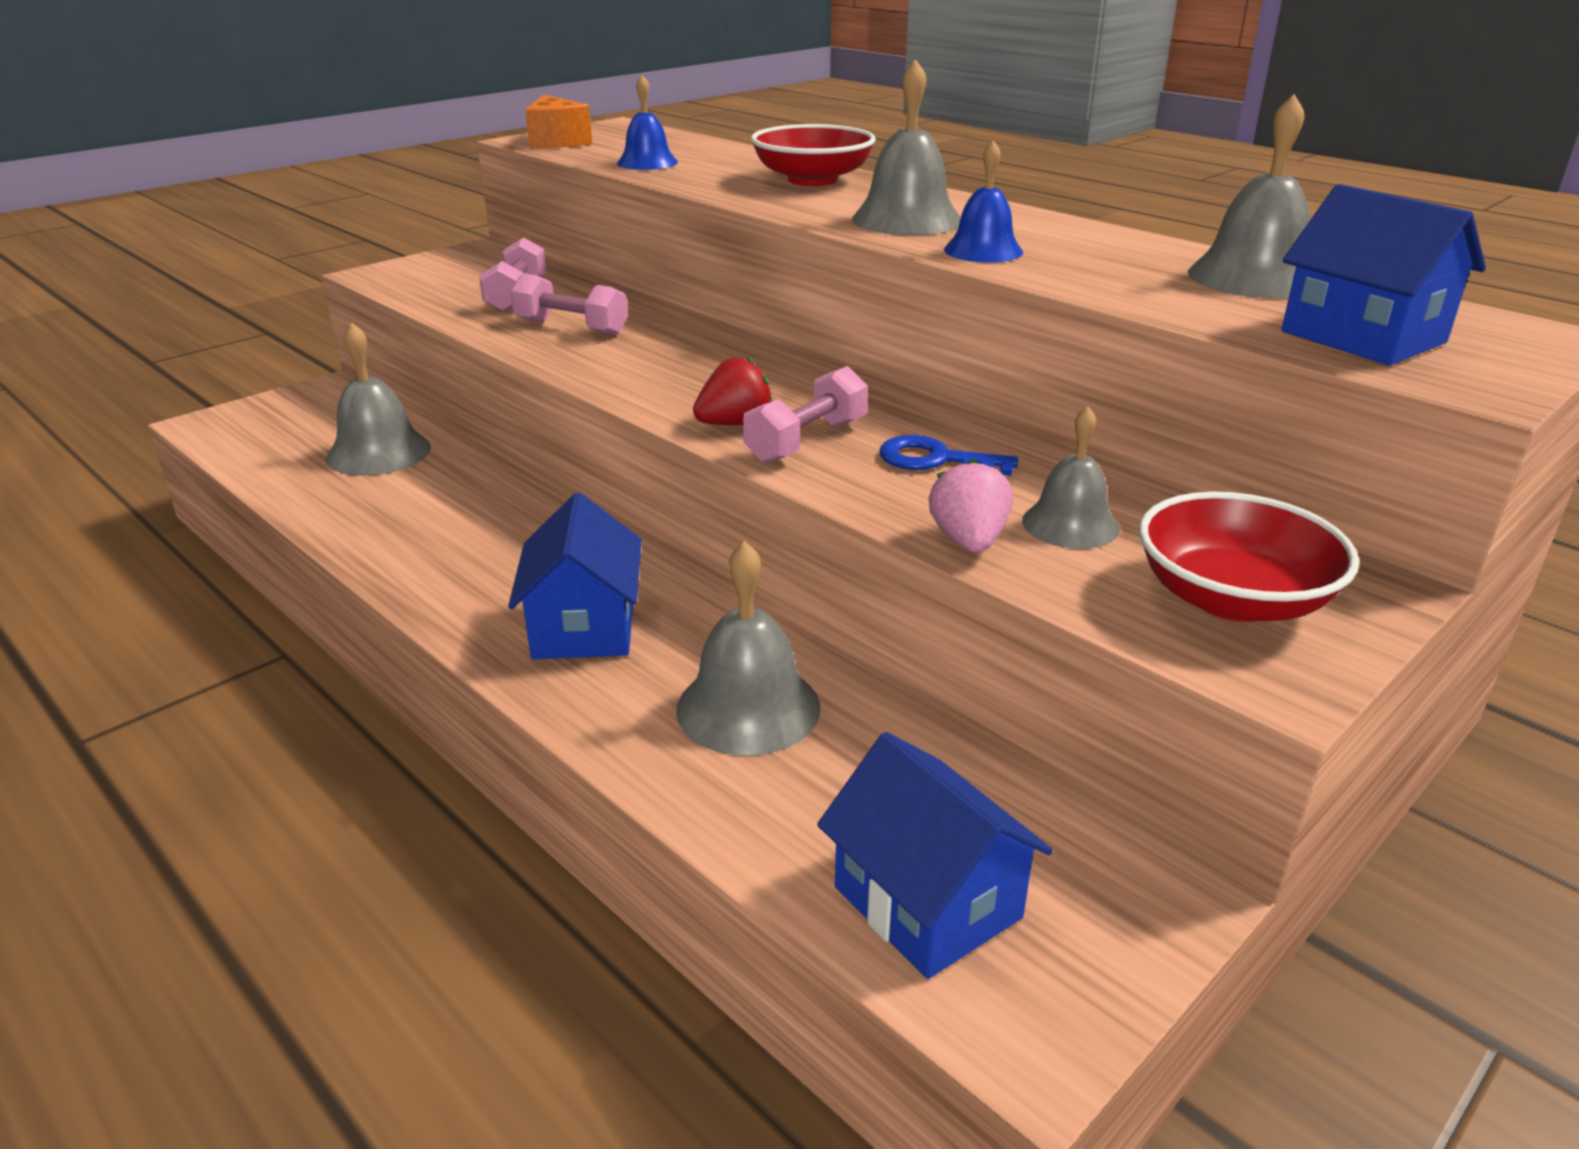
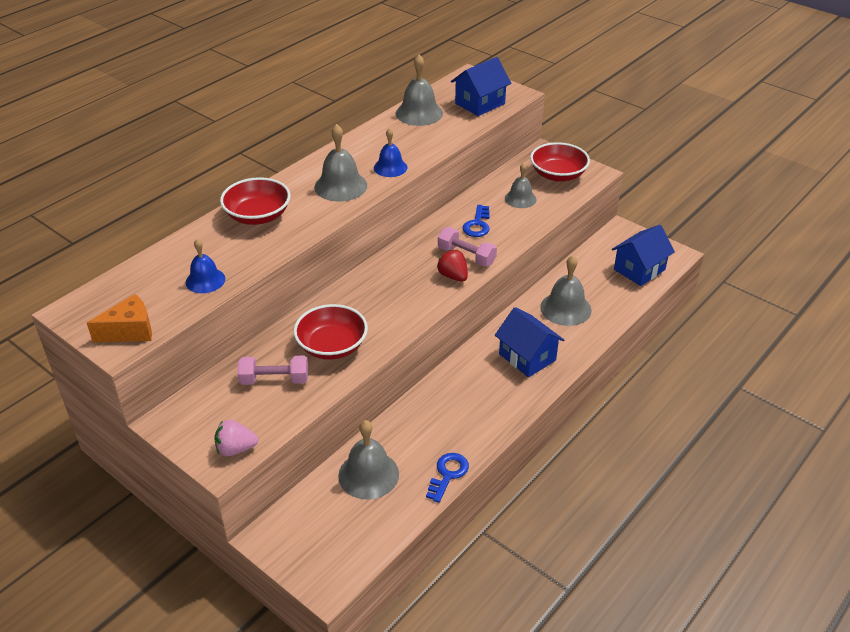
camera: 95 degrees left, 10 degrees up
(323, 516) = (448, 474): none -> blue key
(571, 327) = (332, 346): pink dumbbell -> red bowl
(584, 627) = (527, 357): blue house -> blue house turned 60 degrees clockwise
(968, 541) = (537, 219): pink strawberry -> pink strawberry (236, 449)

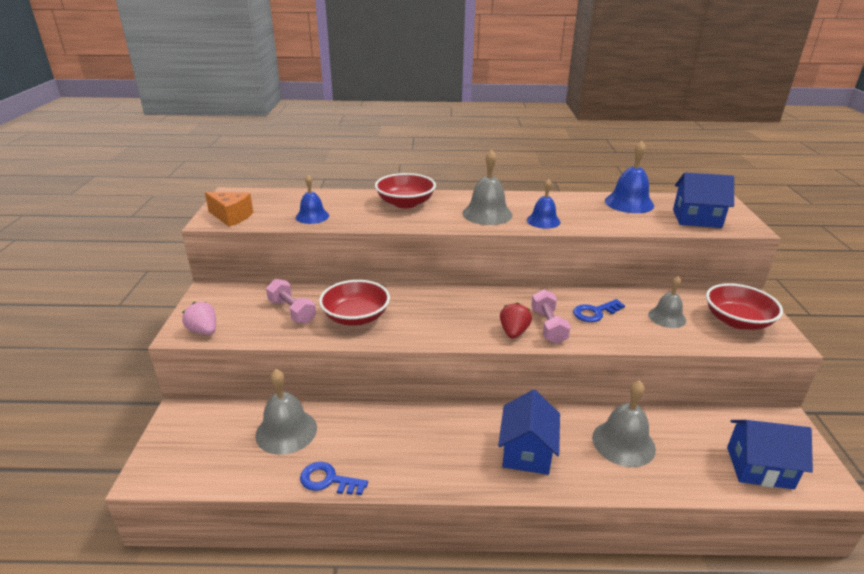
camera: 50 degrees right, 10 degrees down
(419, 113) = (629, 203): grey bell -> blue bell
(448, 474) = (328, 480): blue key -> blue key turned 150 degrees counterclockwise

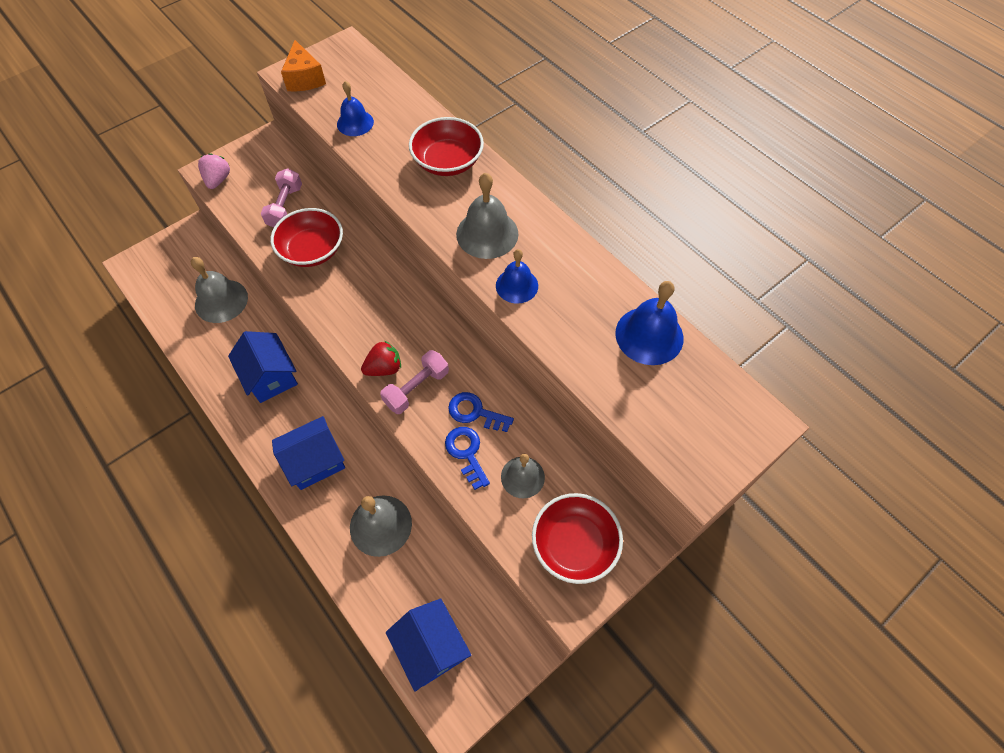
camera: 50 degrees right, 30 degrees up
(328, 480) = (195, 359): blue key -> blue key (466, 453)
(696, 218) = (671, 418): blue house -> blue house (270, 377)

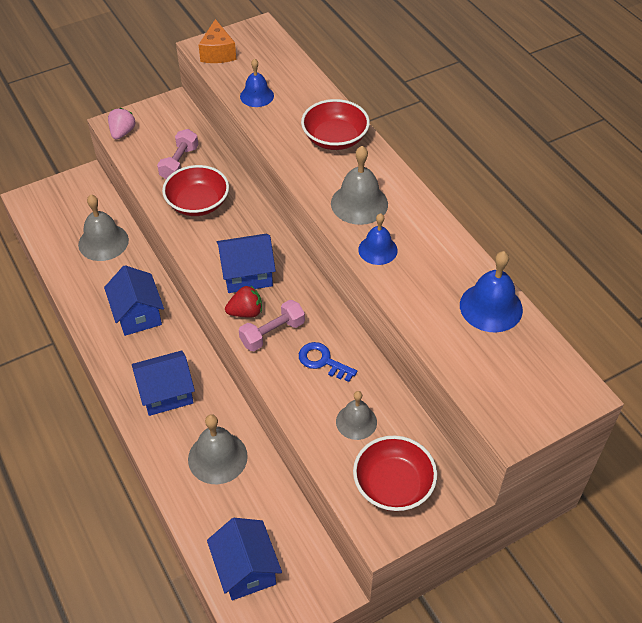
camera: 10 degrees right, 10 degrees down
(378, 324) = (247, 274): none -> blue house
(466, 453) = (308, 394): blue key -> none

